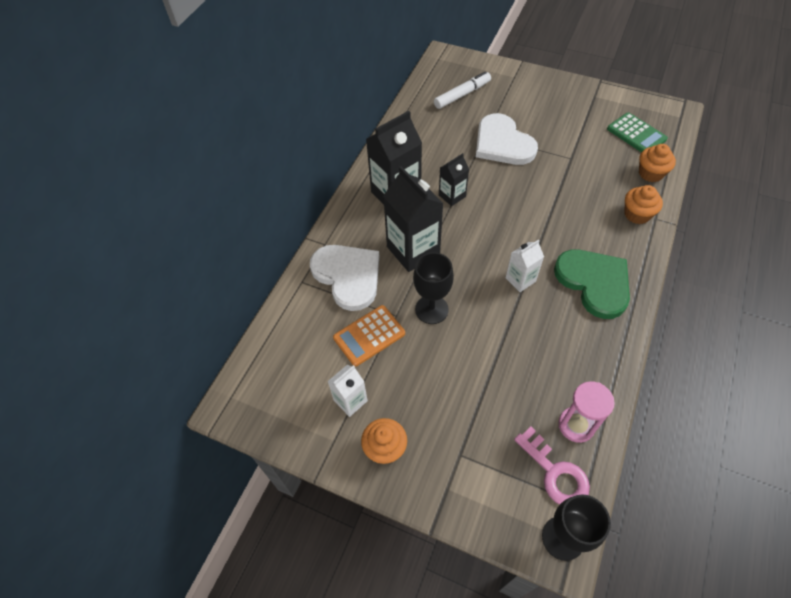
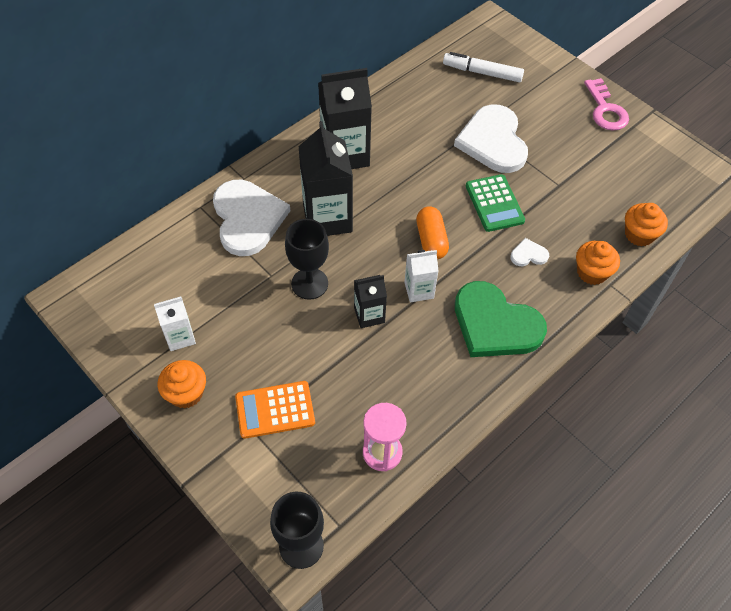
camera: 20 degrees right, 0 degrees up
(369, 336) = (233, 284): orange calculator -> orange calculator (275, 410)
(452, 196) = (402, 177): black carton -> black carton (369, 315)
(462, 95) = (482, 73): white marker -> white marker turned 150 degrees counterclockwise
(505, 236) = (431, 240): none -> orange capsule
(555, 473) = (332, 486): pink key -> pink key (605, 110)
(583, 219) = (528, 254): none -> white heart
(594, 282) = (495, 324): green heart -> green heart turned 135 degrees clockwise
(636, 134) = (653, 185): green calculator -> green calculator (494, 203)

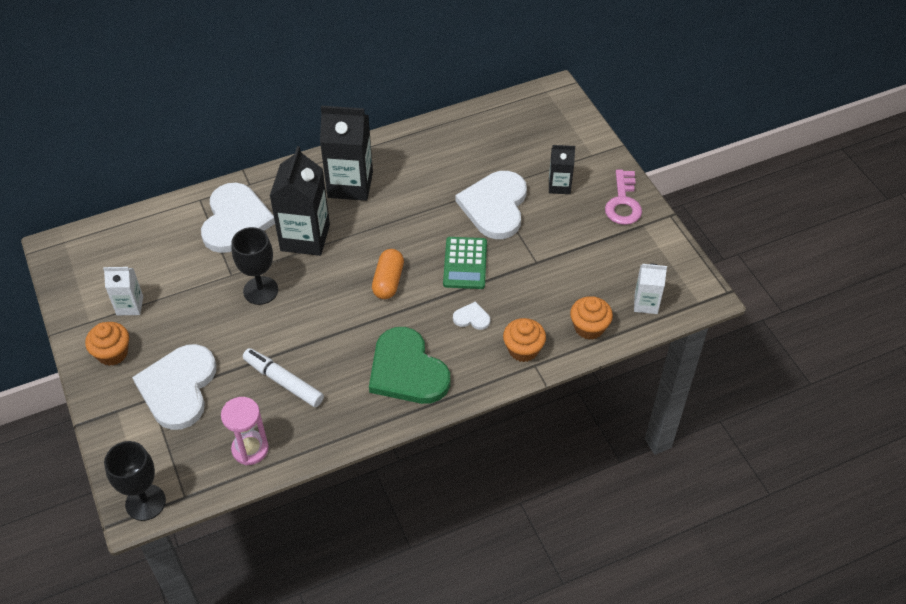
camera: 20 degrees right, 5 degrees down
(275, 410) = (178, 388): orange calculator -> white heart
(369, 315) = (298, 331): black carton -> black carton (559, 186)
(419, 290) = (354, 322): white carton -> white carton (646, 303)
(482, 73) = (520, 139): white marker -> white marker (283, 382)

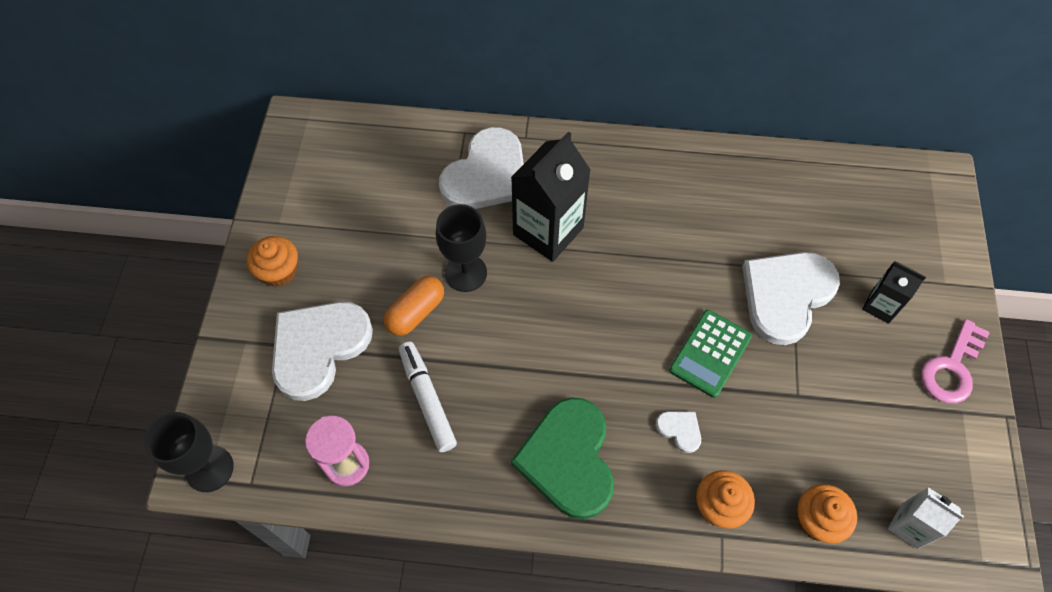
camera: 30 degrees right, 10 degrees up
(130, 306) = (326, 224): white carton -> none
(350, 184) = (633, 188): black carton -> none
(388, 281) = (609, 332): orange capsule -> orange capsule (416, 312)

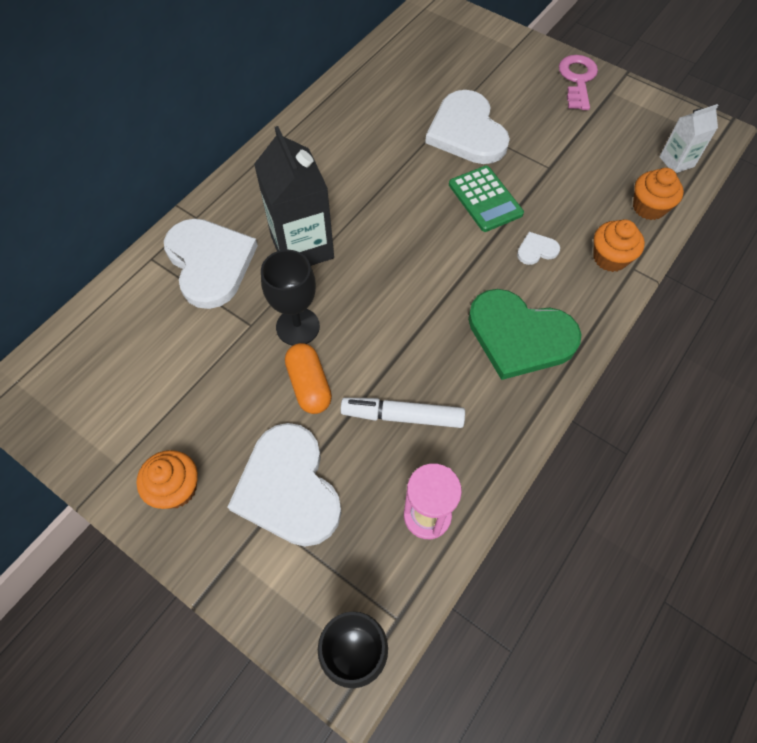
camera: 60 degrees left, 0 degrees up
(880, 306) = (509, 88): black carton -> none
(951, 368) = (577, 79): pink key -> pink key turned 150 degrees counterclockwise

